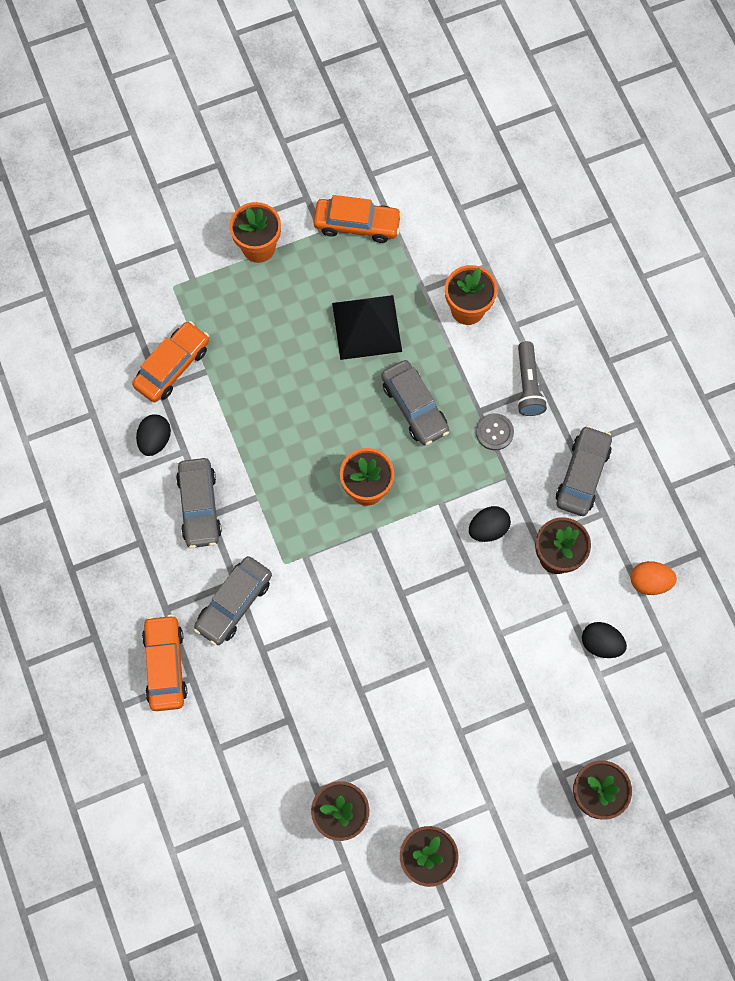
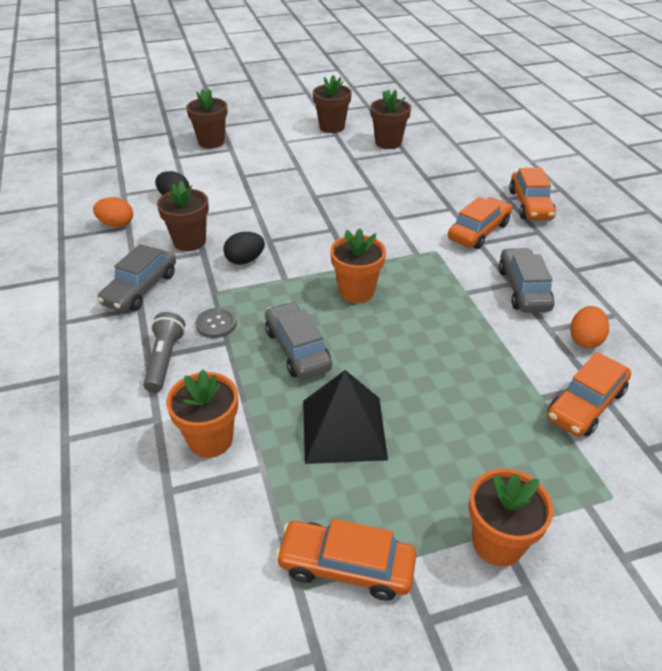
camera: 175 degrees left, 30 degrees down
(155, 440) = (584, 340): black egg -> orange egg
(234, 603) = (478, 231): grey car -> orange car

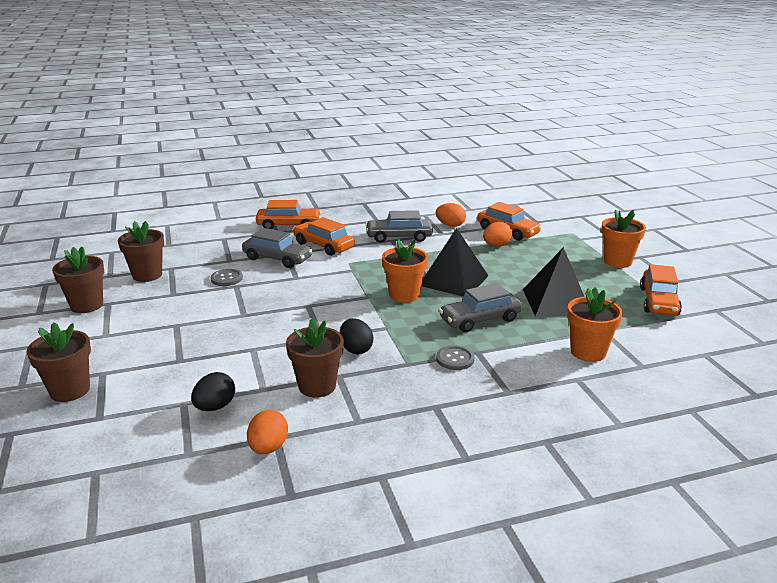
camera: 90 degrees left, 15 degrees down
(140, 289) = (404, 410): grey car -> grey car (277, 259)
(165, 360) = (508, 382): grey flashlight -> none
(386, 180) = (227, 278): none -> grey button
(399, 333) = (453, 280): none -> black pyramid
(522, 385) = (496, 245): none -> orange egg

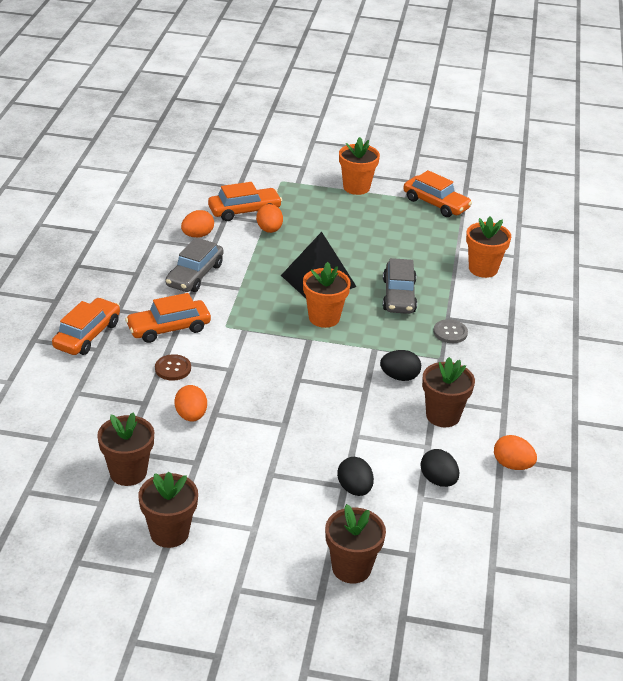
camera: 65 degrees left, 10 degrees up
(178, 366) = (354, 489): none -> black egg
(227, 278) = (191, 416): grey button -> orange egg
(277, 259) = (173, 368): grey car -> brown button
(556, 301) = (399, 247): black pyramid -> none

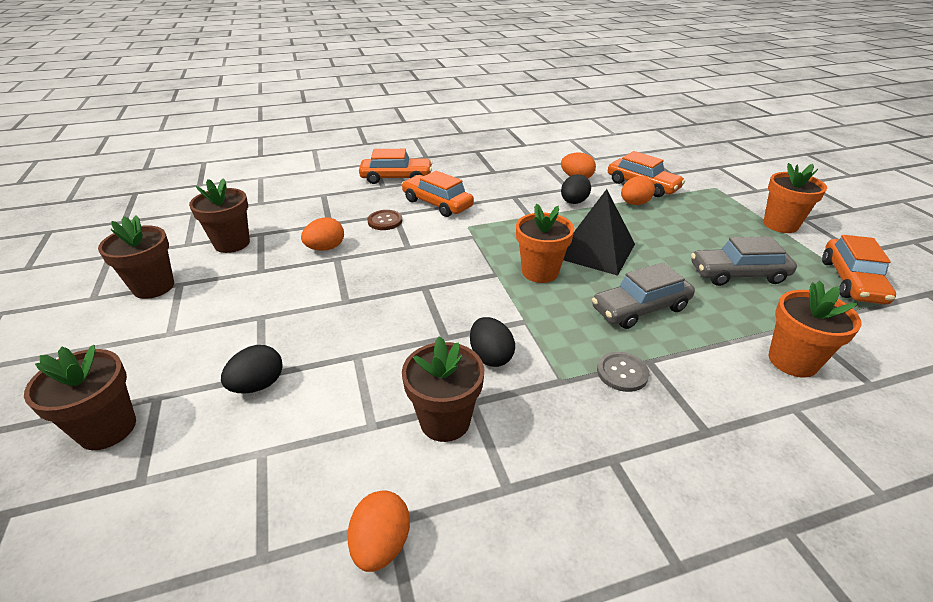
camera: 65 degrees right, 0 degrees up
(195, 275) = (521, 192): grey car -> grey car (738, 274)
(438, 480) = (305, 460): black egg -> black egg (573, 202)

